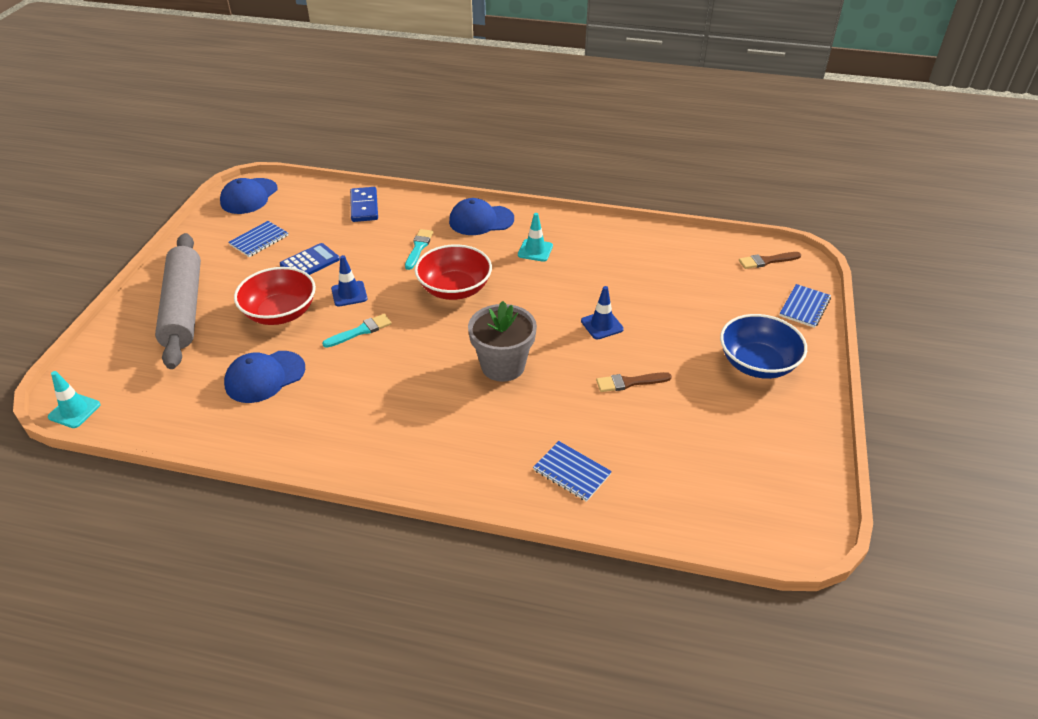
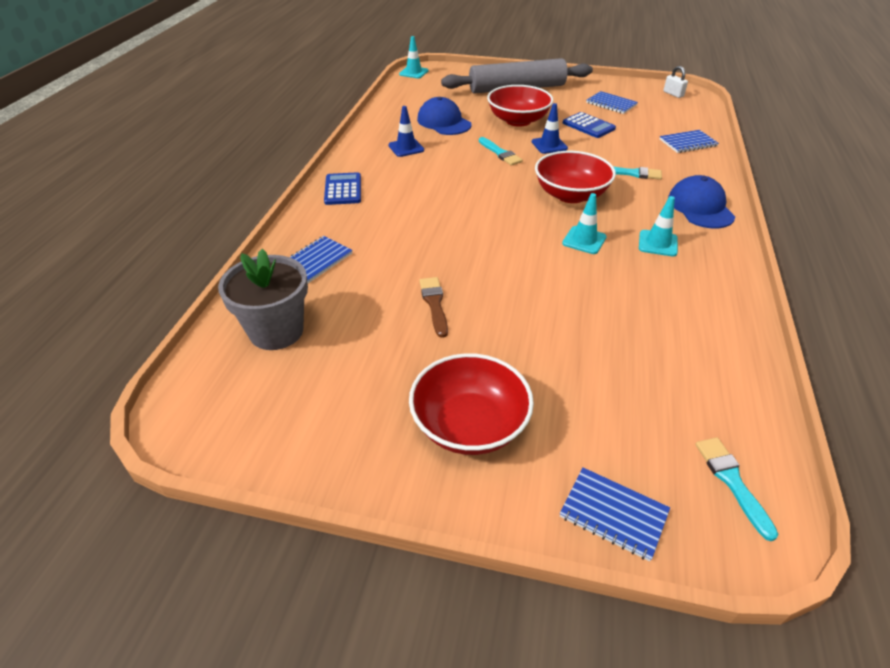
camera: 90 degrees right, 0 degrees up
(249, 196) = (673, 94): blue cap -> white padlock
(364, 206) = (688, 143): blue domino -> blue notebook
(427, 464) = (343, 189): none -> blue calculator
(503, 366) = (459, 223): grey flower pot -> grey flower pot (276, 331)
(531, 289) = (584, 240): none -> turquoise traffic cone
(602, 325) = (530, 288): blue traffic cone -> blue traffic cone (406, 148)
(757, 363) = (469, 425): blue bowl -> red bowl
(767, 261) = (732, 482): brown brush -> turquoise brush

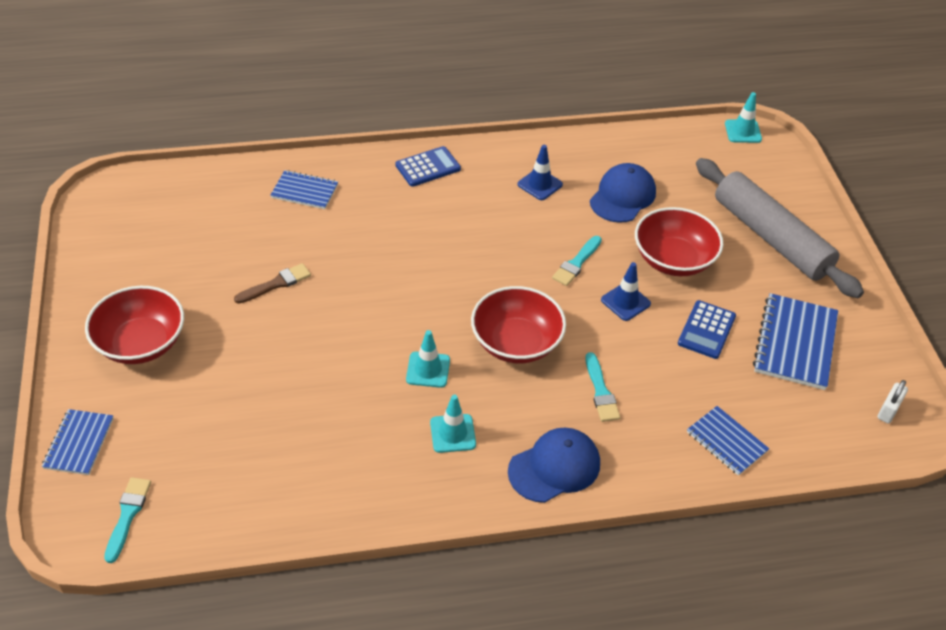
camera: 65 degrees right, 5 degrees up
(276, 331) = (205, 203): grey flower pot -> none
(611, 104) = (795, 343): blue notebook -> blue notebook, size x1.63
(732, 482) = (127, 515): turquoise brush -> turquoise brush turned 45 degrees counterclockwise

